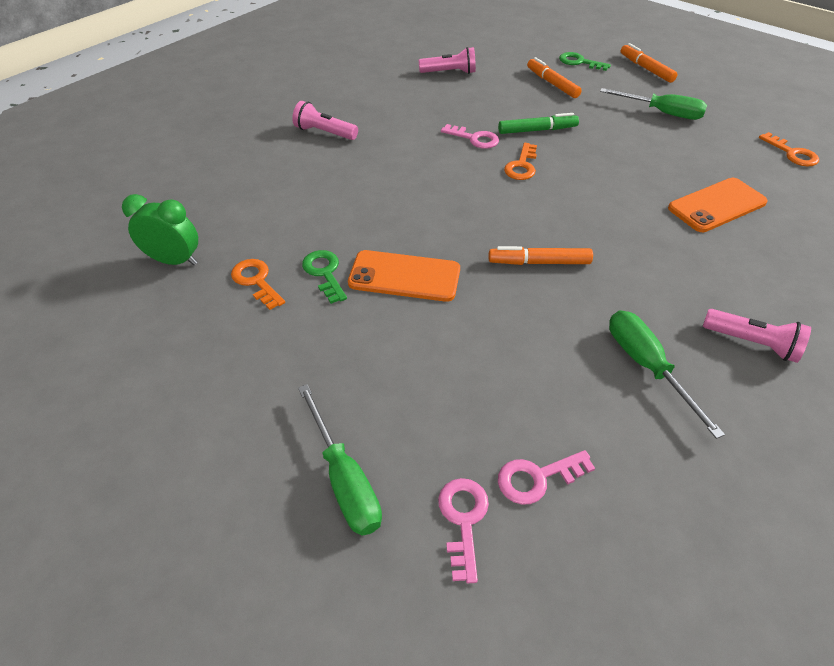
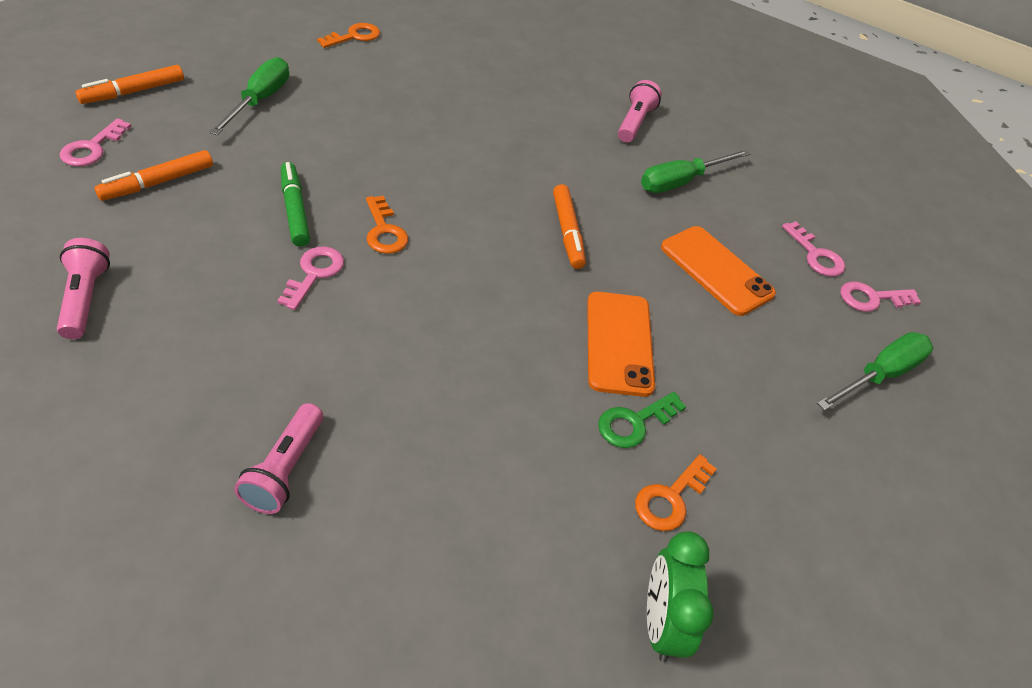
camera: 105 degrees left, 0 degrees up
(521, 166) = (384, 231): orange key -> orange key turned 60 degrees clockwise
(579, 62) = (92, 148): green key -> pink key
(716, 205) = (450, 101): orange phone -> orange phone (716, 270)

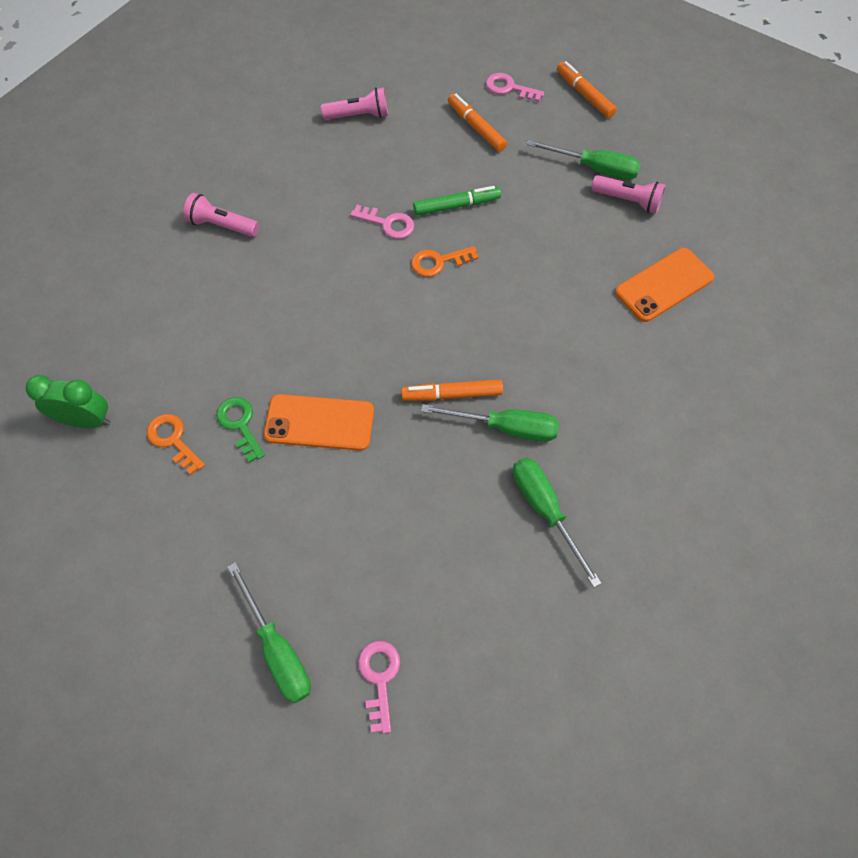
camera: 100 degrees right, 15 degrees up
(354, 36) = (725, 223): orange key -> none
(601, 198) = (506, 427): none -> green screwdriver
(634, 123) = (644, 476): pink flashlight -> pink flashlight (628, 201)
(716, 270) = (410, 520): orange phone -> orange phone (664, 285)
(816, 255) = (441, 633): pink key -> none

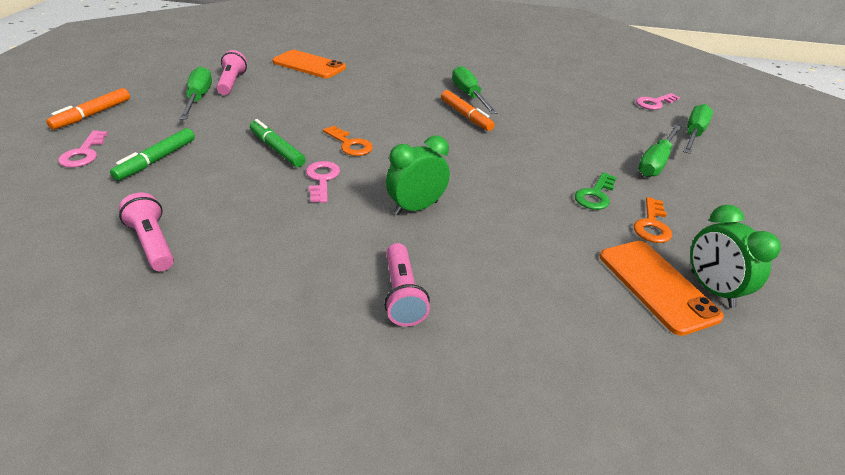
camera: 120 degrees left, 25 degrees down
(309, 272) = (416, 208): none -> green clock
(319, 422) = (547, 160): orange phone -> orange phone (656, 285)
(476, 127) = (157, 160): orange marker -> green marker
(545, 510) = (506, 78): green screwdriver -> green screwdriver (655, 162)

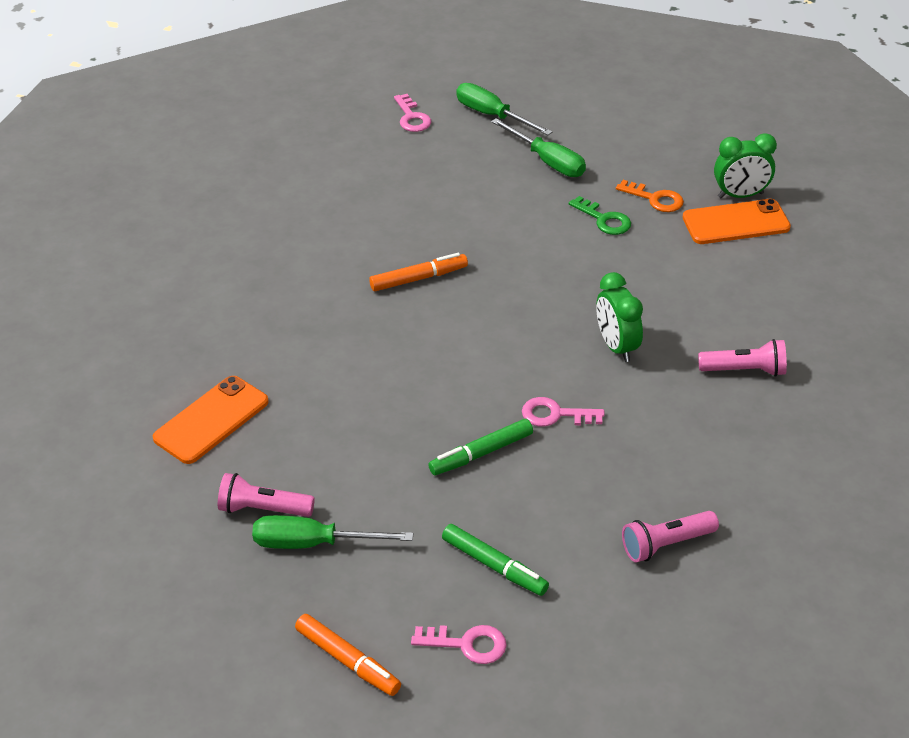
camera: 75 degrees left, 5 degrees up
(350, 144) = (478, 387): orange key -> none
(469, 95) = (359, 266): green screwdriver -> none

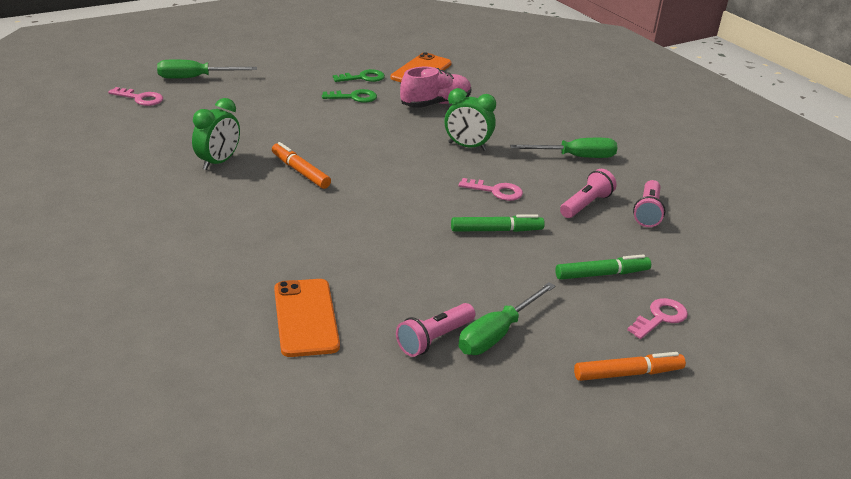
camera: 55 degrees left, 10 degrees down
(419, 278) = (300, 171): orange marker -> orange marker turned 60 degrees counterclockwise
(481, 453) = (496, 230): green marker -> green marker turned 105 degrees counterclockwise
(547, 161) = (271, 85): green screwdriver -> green screwdriver (575, 157)
(555, 414) = (496, 191): pink key -> pink key turned 120 degrees counterclockwise
(655, 199) = (363, 78): orange key -> green key
(675, 275) = (435, 104): none -> pink shoe
(740, 195) = (402, 59): green clock -> green clock (218, 162)
(745, 370) = (540, 125): pink flashlight -> pink flashlight (585, 205)

